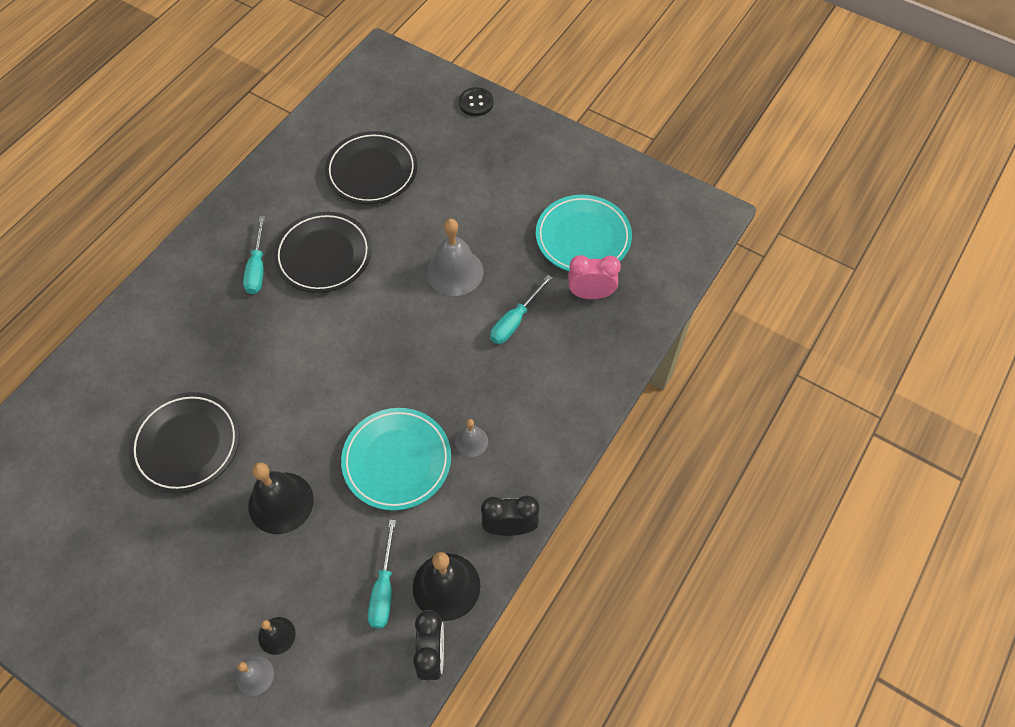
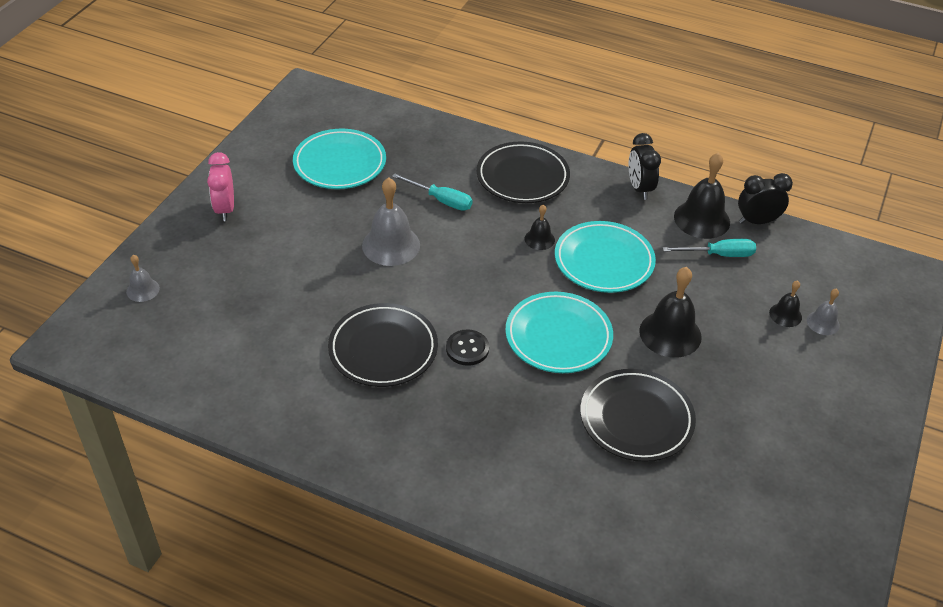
camera: 100 degrees left, 15 degrees down
(257, 268) = (407, 405): turquoise screwdriver -> none
(303, 397) = (558, 336): none -> turquoise plate
(372, 171) = (260, 326): black plate -> black plate (522, 177)
(441, 404) = (539, 239): none -> black bell
(471, 441) = (570, 217): grey bell -> grey bell (143, 290)
(476, 103) = (156, 251): black button -> black button (467, 349)
(590, 294) = (404, 156): pink clock -> pink clock (225, 209)

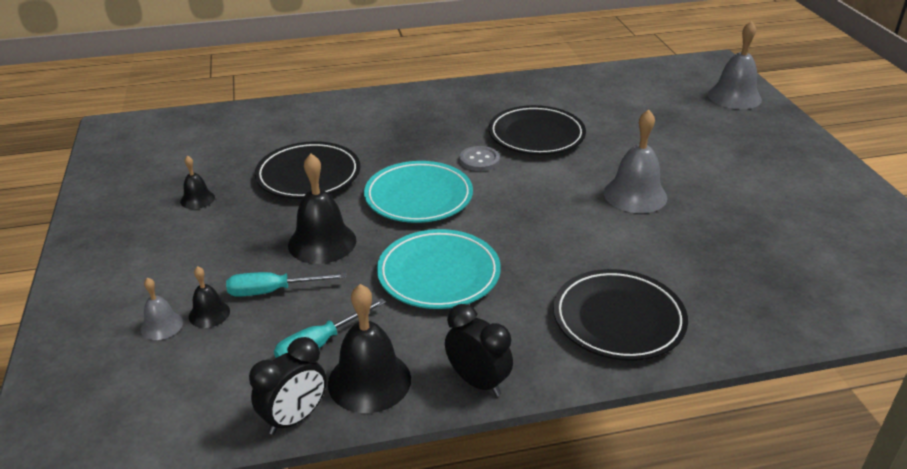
camera: 145 degrees right, 10 degrees down
(143, 290) = (734, 97): grey bell -> grey bell, size x1.88
(225, 209) = (792, 157): pink clock -> none
(340, 163) = (792, 235): turquoise plate -> none
(441, 200) = (656, 251): turquoise screwdriver -> turquoise screwdriver (273, 291)
(467, 349) = (479, 160): black button -> grey button
(539, 239) = (521, 263): black bell -> black bell (197, 199)

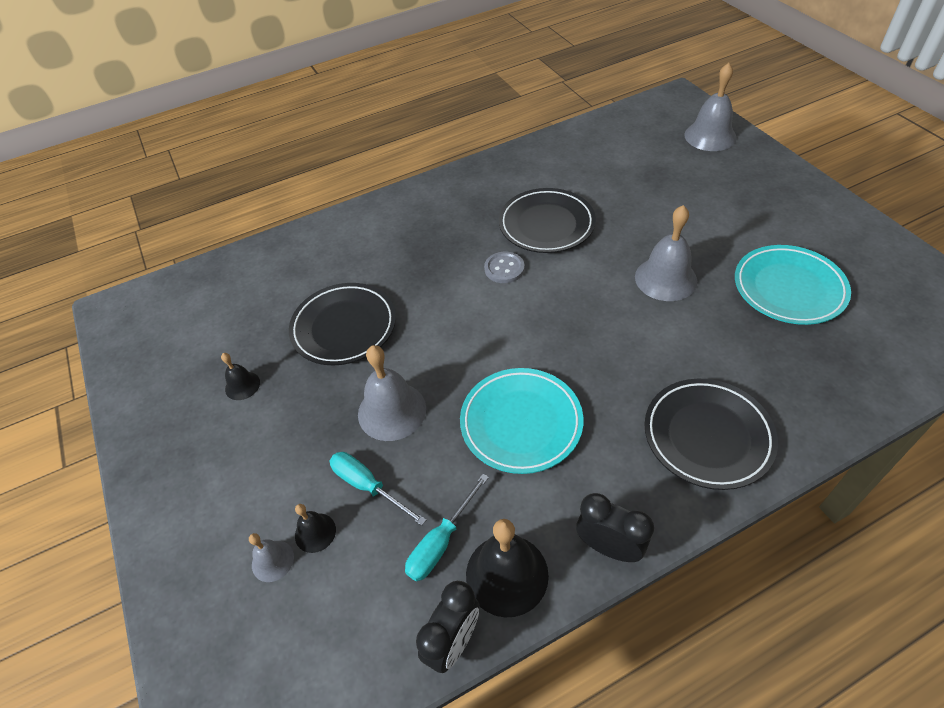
camera: 10 degrees left, 15 degrees up
(273, 291) = (368, 486): turquoise screwdriver -> turquoise screwdriver turned 60 degrees clockwise
(322, 242) = (392, 411): black bell -> grey bell
(418, 197) = (464, 329): turquoise plate -> turquoise plate (788, 288)

